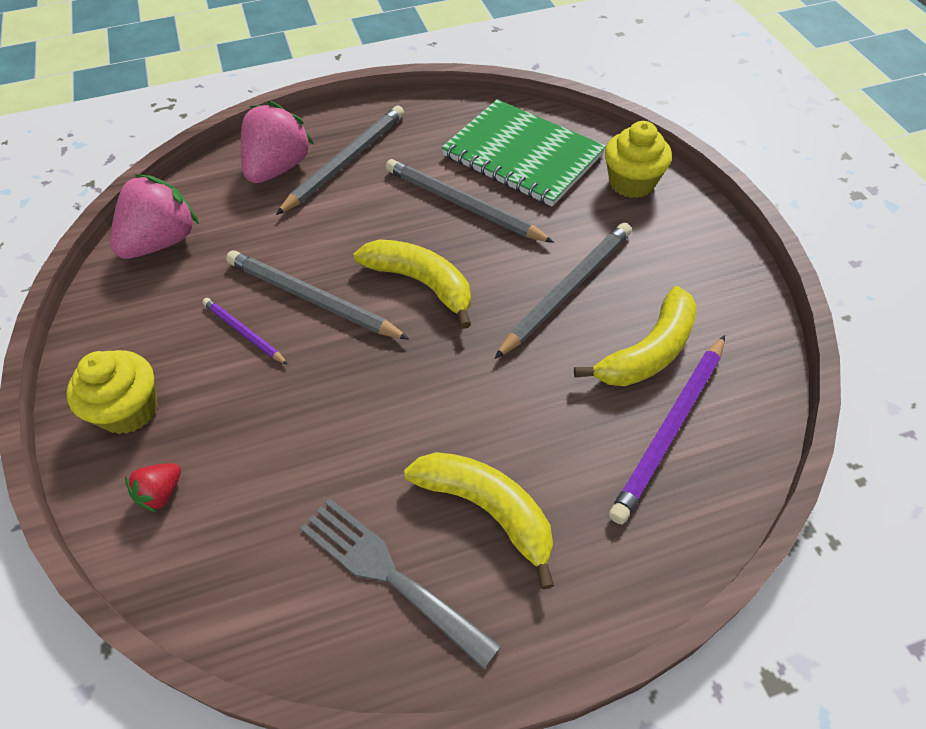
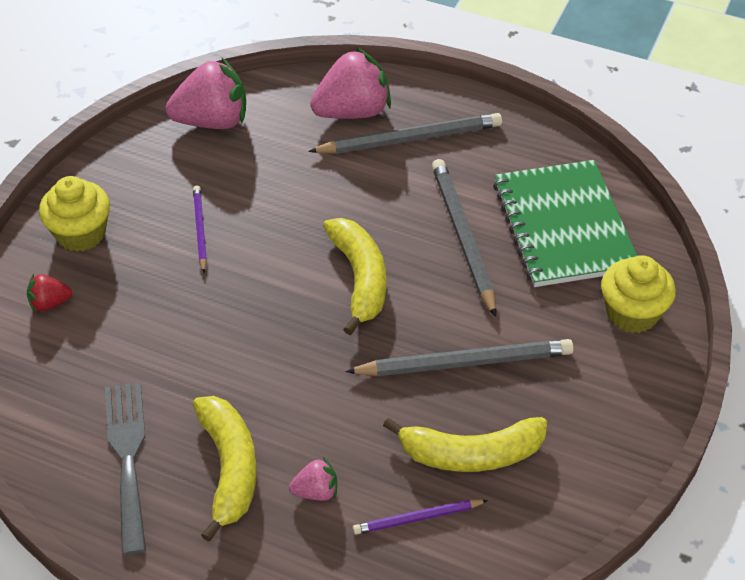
camera: 40 degrees right, 5 degrees down
(312, 299) = (269, 236): grey pencil -> none
(576, 470) = (316, 491): none -> pink strawberry
(670, 429) = (417, 518): purple pencil -> purple pencil, size x0.56

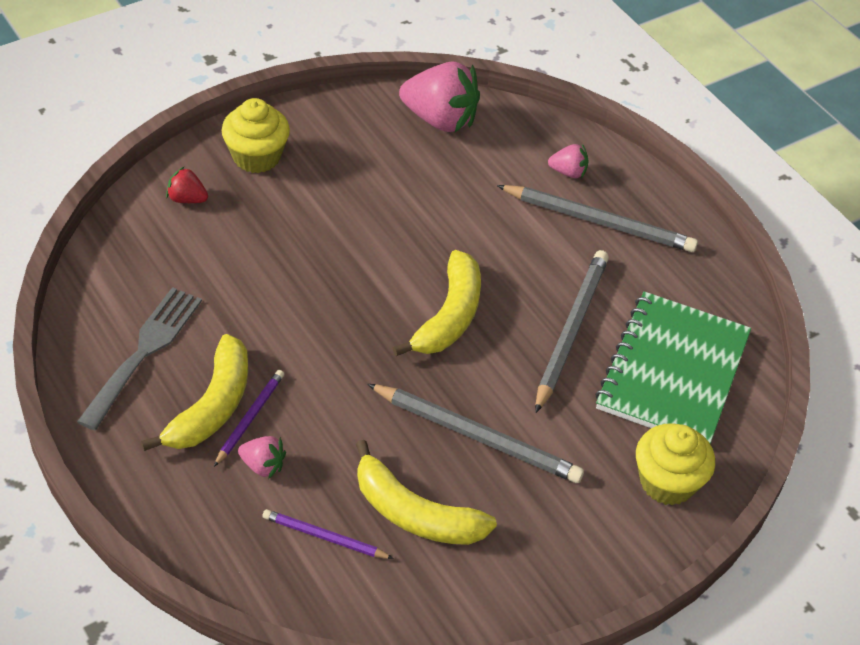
camera: 30 degrees right, 0 degrees up
(200, 230) = (352, 204): purple pencil -> purple pencil (250, 418)
(352, 112) = (568, 172): pink strawberry -> pink strawberry, size x0.48

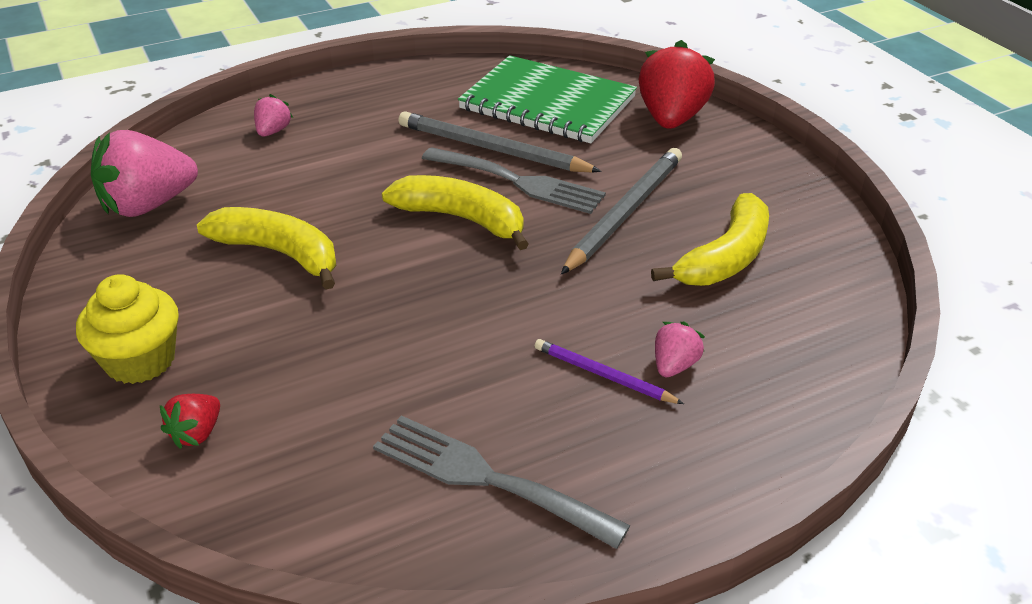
camera: 80 degrees left, 10 degrees down
(212, 406) = (585, 409): yellow banana -> yellow banana (280, 253)
(324, 537) = (766, 320): purple pencil -> none
(440, 119) = (148, 205): pink strawberry -> pink strawberry turned 150 degrees counterclockwise
(516, 354) = (519, 182): none -> grey fork
(599, 221) = (350, 121): grey pencil -> none
(667, 482) = (671, 119): yellow cupcake -> red strawberry

